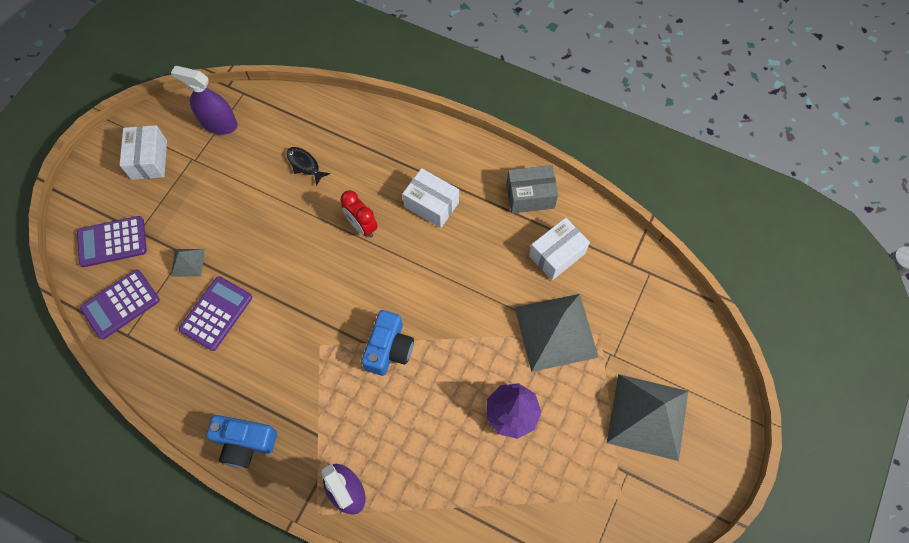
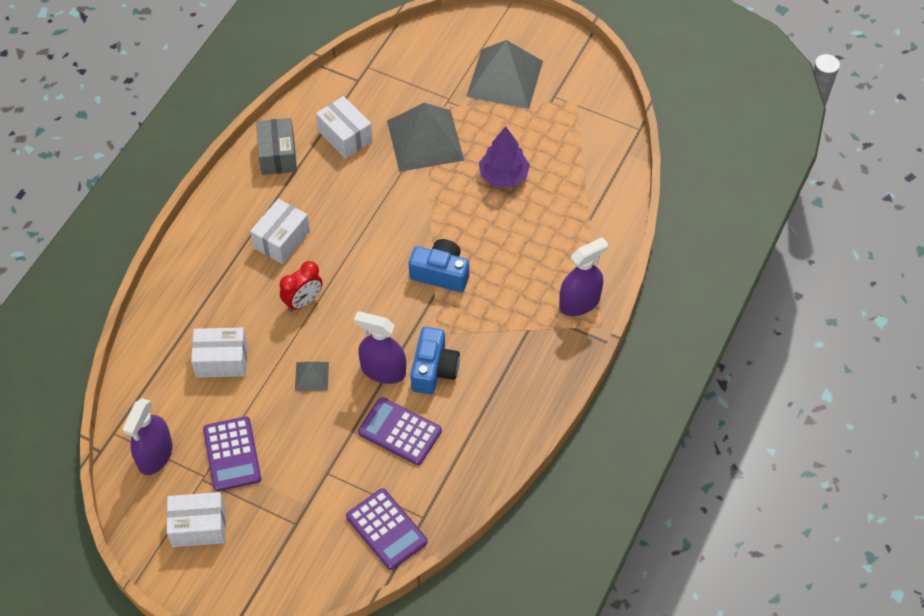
camera: 90 degrees left, 10 degrees down
(112, 242) = (307, 550): purple calculator -> purple calculator (232, 454)
(188, 262) = (338, 467): grey pyramid -> grey pyramid (312, 376)
(245, 443) = (537, 391): blue camera -> blue camera (433, 369)
(282, 297) = (383, 370): none -> purple spray bottle
(305, 165) = (221, 360): black fish -> white box

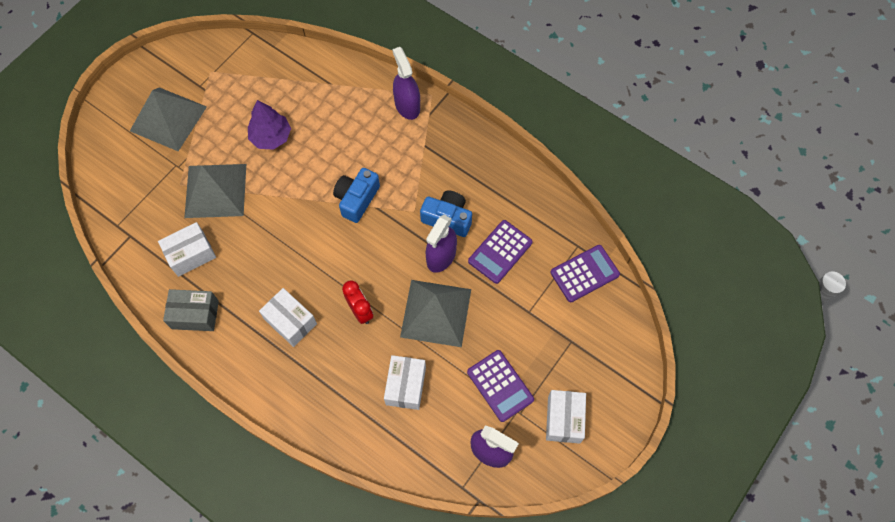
camera: 80 degrees left, 10 degrees up
(232, 454) = (500, 386): purple calculator -> purple calculator turned 60 degrees clockwise
(312, 376) = (436, 312): grey pyramid -> grey pyramid, size x2.21

